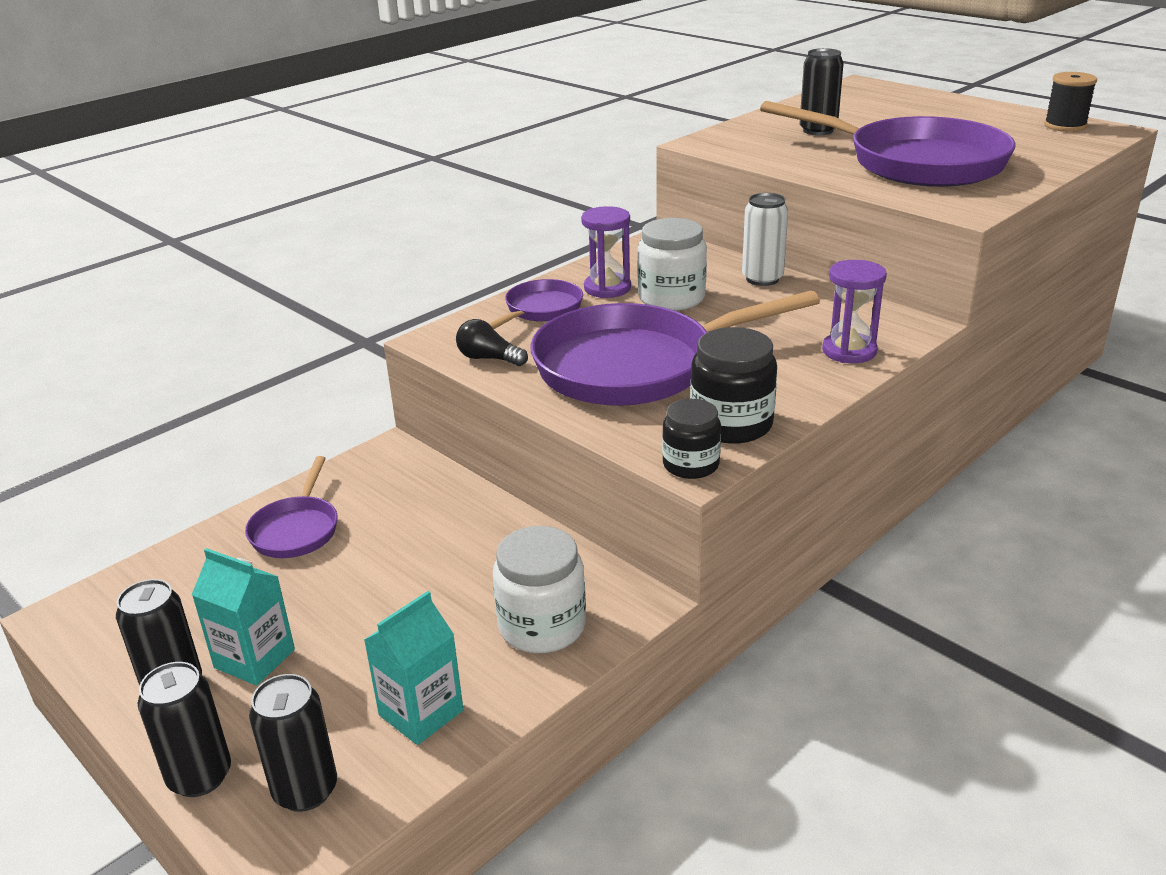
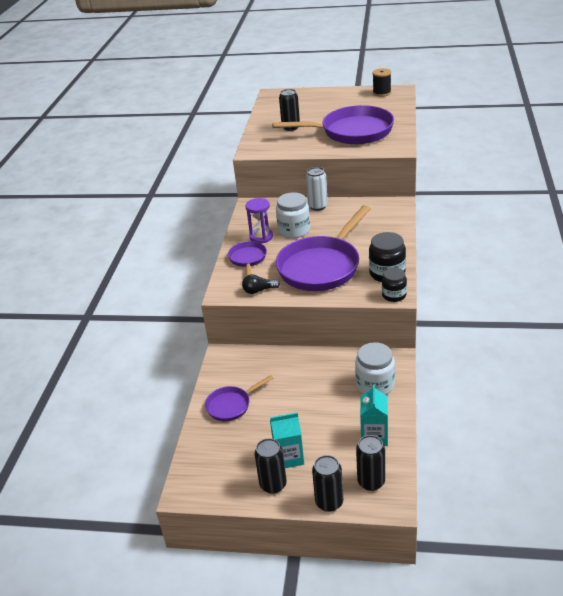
camera: 35 degrees left, 5 degrees up
(296, 530) = (231, 405): purple pan -> purple pan turned 90 degrees clockwise
(849, 351) = (389, 225): purple hourglass -> none

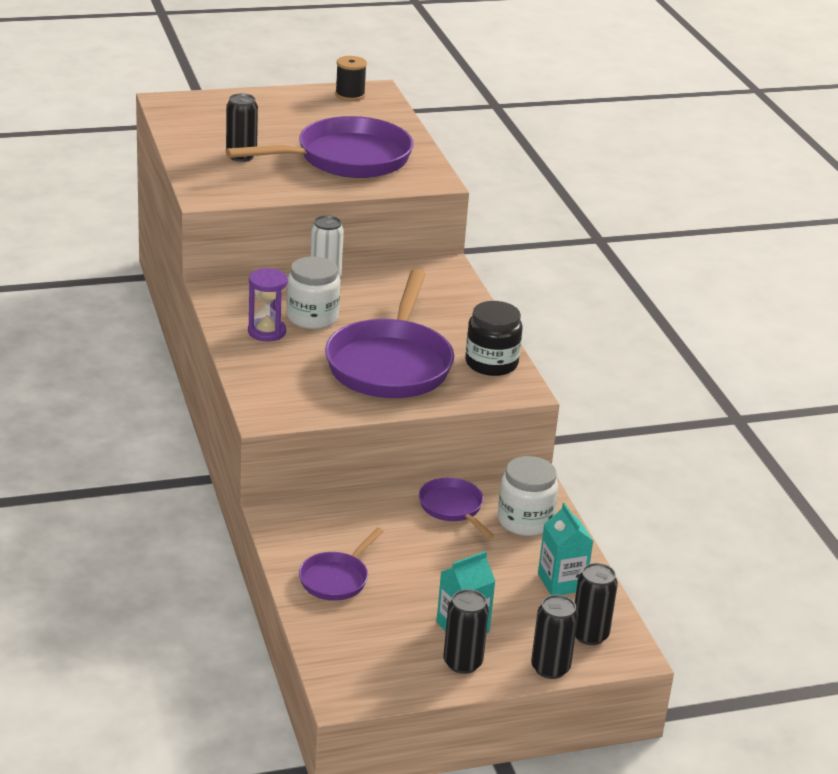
camera: 30 degrees left, 5 degrees down
(248, 259) = (269, 366): purple pan -> purple pan (453, 508)
(259, 290) = (318, 407): black light bulb -> none
(394, 295) = (519, 391): black jar -> none

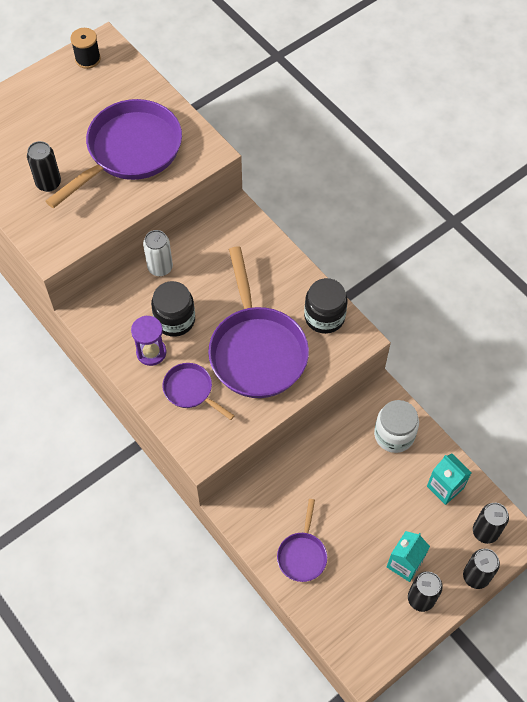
camera: 20 degrees left, 30 degrees up
(312, 317) = (175, 320): white jar -> black jar
(453, 508) = (342, 444): purple pan -> purple pan (190, 390)

